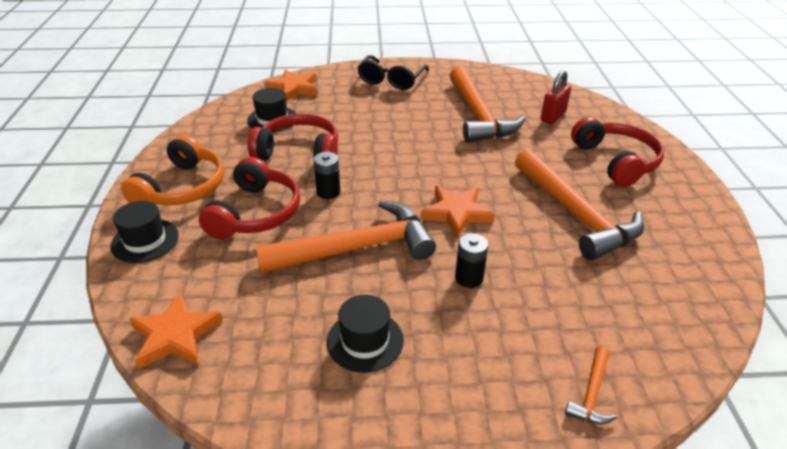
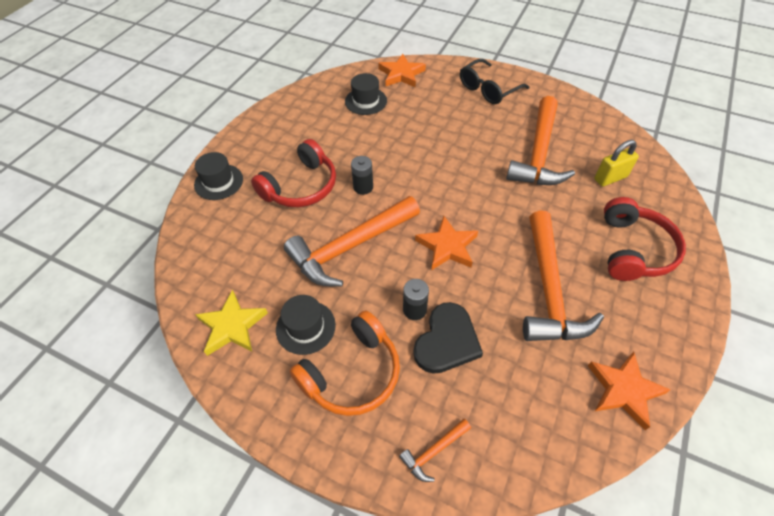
camera: 30 degrees right, 15 degrees up
(175, 335) = (195, 266): orange star -> orange star (624, 390)
(182, 188) = (266, 145): orange headphones -> orange headphones (352, 373)
(273, 377) = (232, 326): none -> yellow star
(299, 152) = (365, 140): red headphones -> none
(356, 248) = (350, 247): orange hammer -> orange hammer turned 135 degrees clockwise
(522, 292) = (446, 341): none -> black heart
(553, 116) = (610, 178): red padlock -> yellow padlock

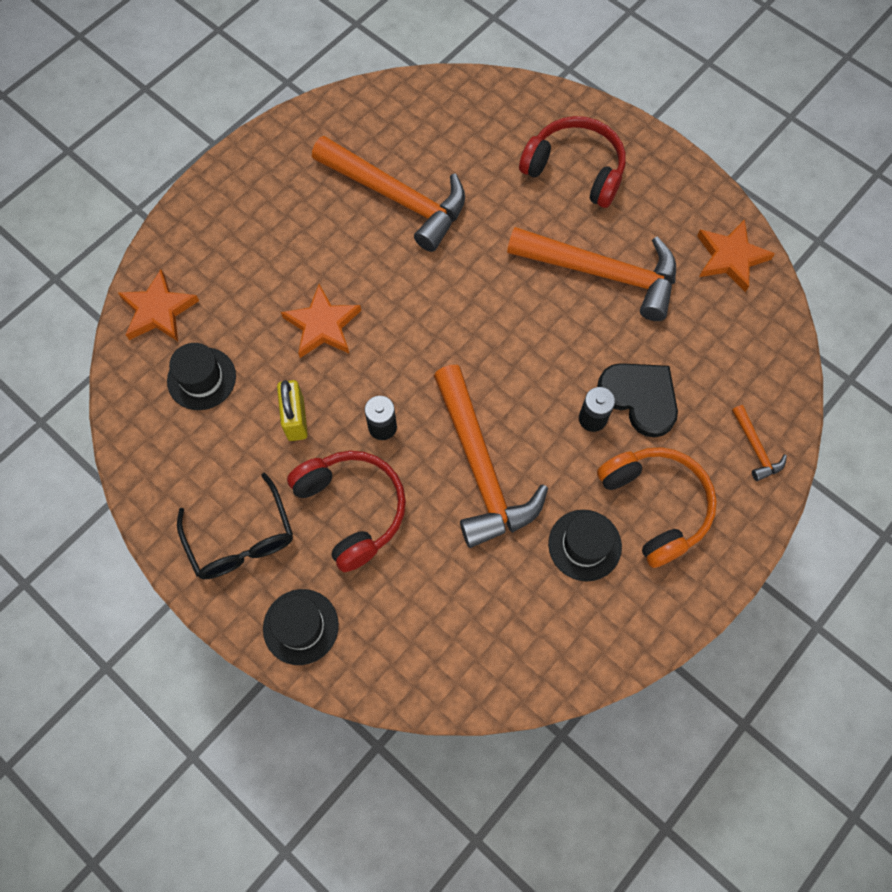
camera: 75 degrees left, 15 degrees up
(232, 326) = (561, 633): yellow star -> none
(447, 246) = (514, 355): orange star -> orange star (322, 325)
(488, 89) = (247, 207): black glasses -> black glasses (241, 539)
(610, 178) = (466, 141): yellow padlock -> yellow padlock (296, 419)

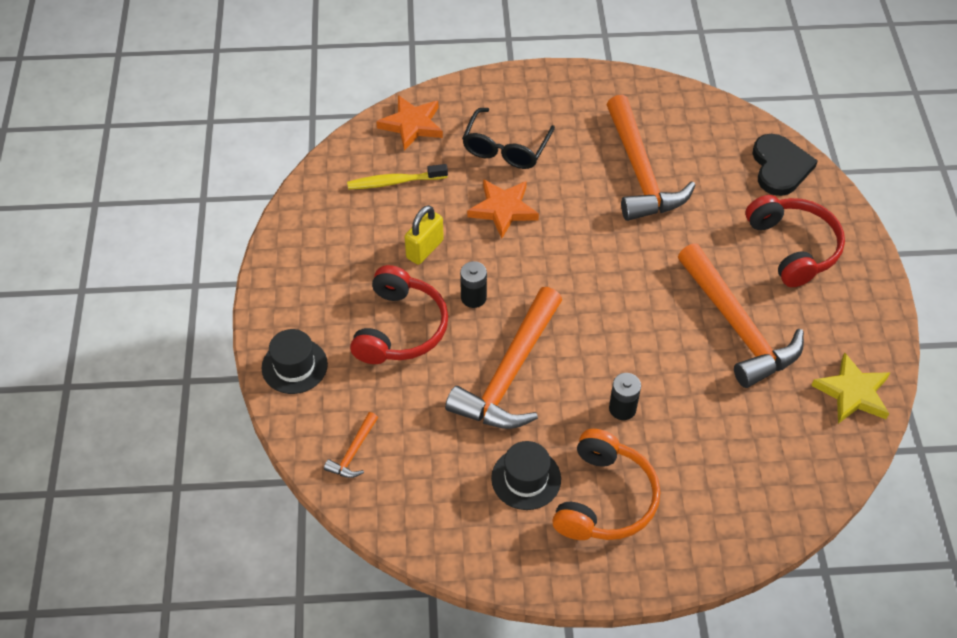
camera: 45 degrees right, 15 degrees down
(201, 378) = (394, 182): black hat -> yellow toothbrush
(241, 539) = (316, 289): black glasses -> black glasses (505, 148)
(640, 397) = (673, 424): black heart -> black heart (780, 167)
(730, 257) = (853, 392): orange star -> yellow star
(755, 448) = (724, 528): orange hammer -> orange hammer (353, 452)

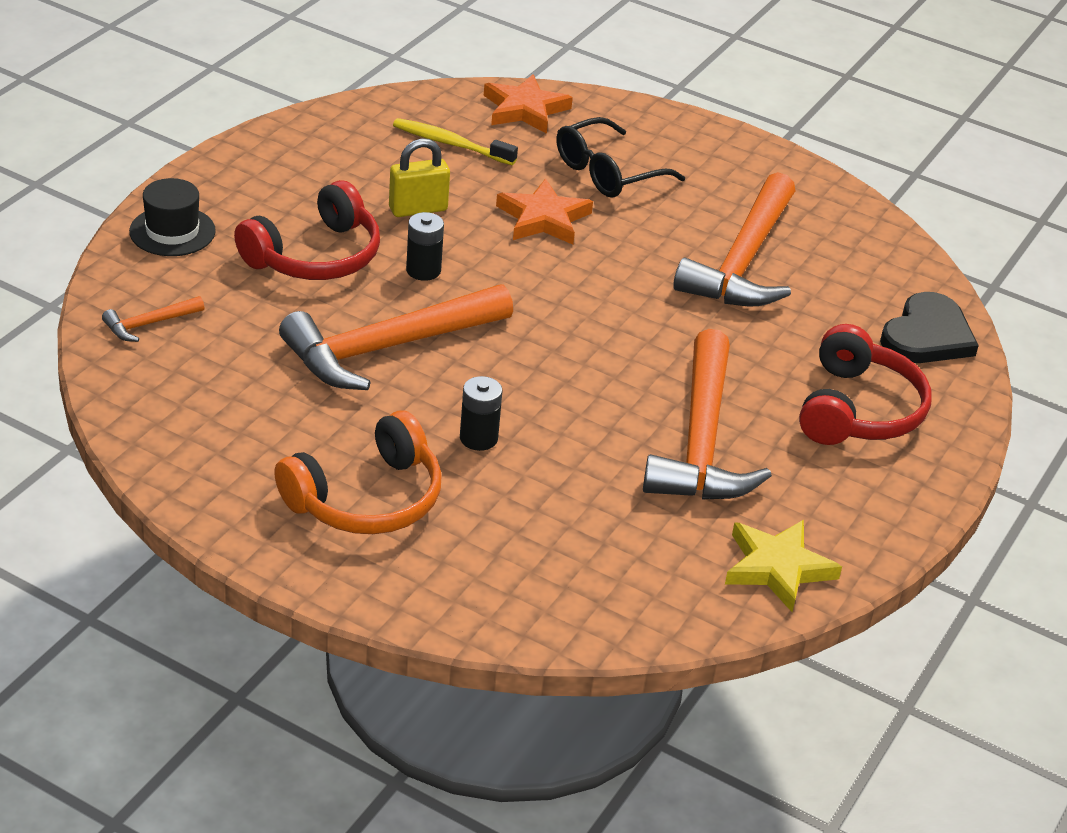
camera: 30 degrees right, 15 degrees down
(526, 478) = (301, 437): black hat -> none

